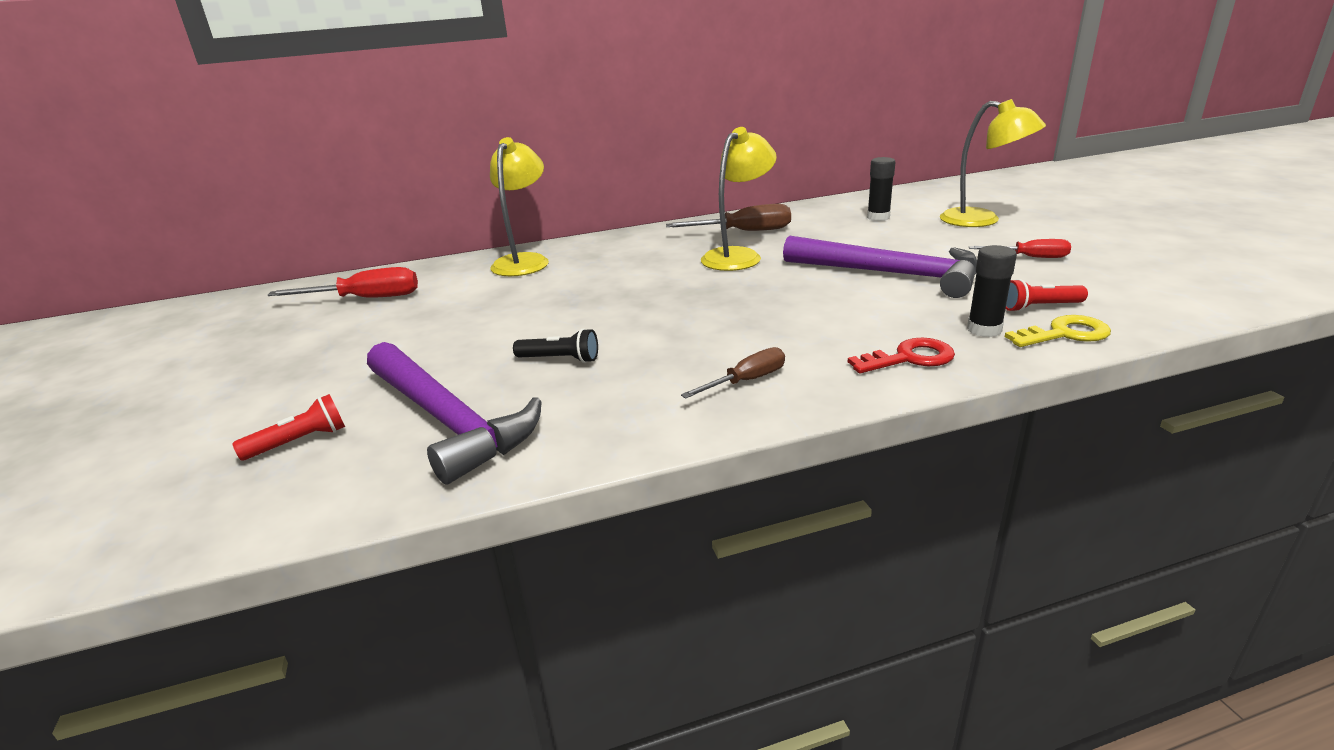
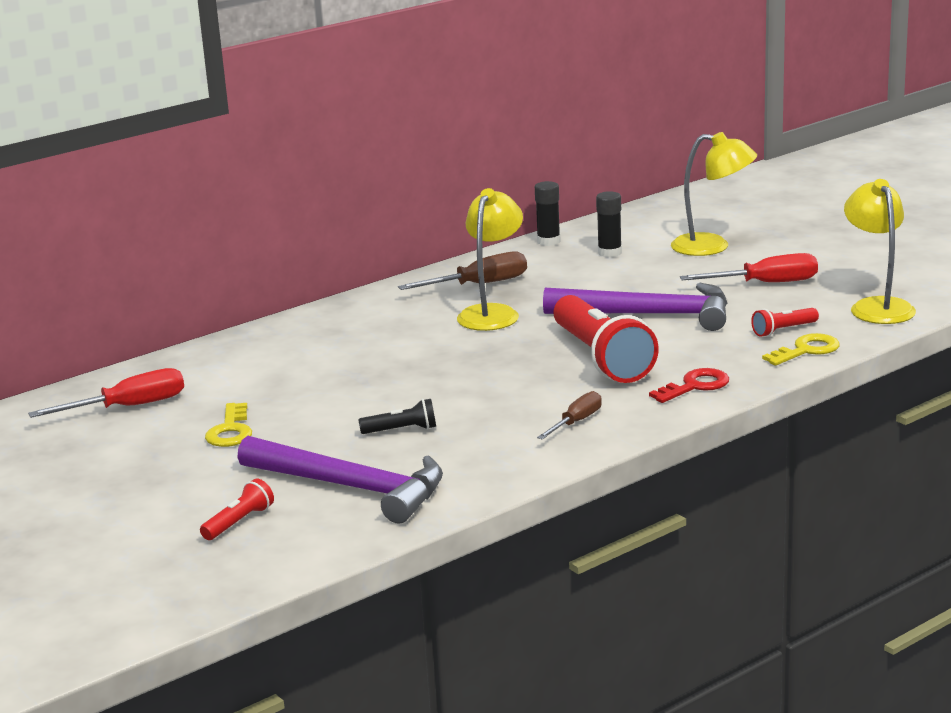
camera: 20 degrees left, 5 degrees down
(413, 334) = (230, 431): none -> yellow key
(524, 261) = (263, 346): yellow lamp -> yellow lamp (877, 306)
(817, 311) = (601, 358): none -> red flashlight
(984, 329) = (745, 355): black glue stick -> black glue stick (548, 241)
(1029, 257) = (765, 283): red screwdriver -> red screwdriver, size x1.56

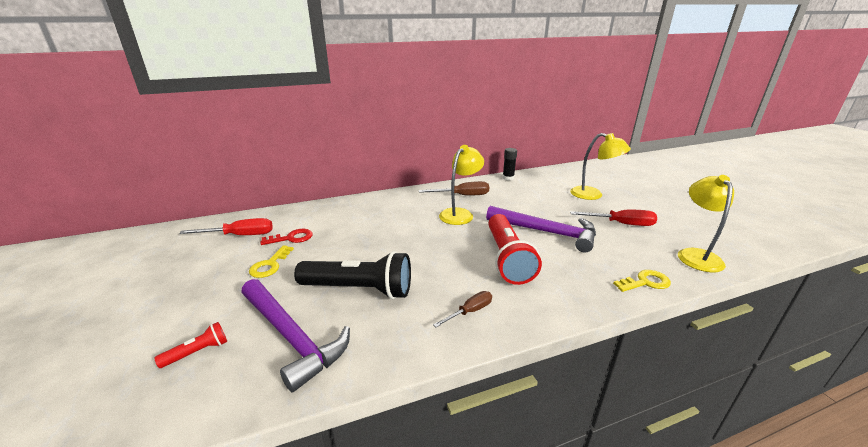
camera: 15 degrees right, 5 degrees up
(402, 430) = (359, 289): black flashlight -> black flashlight, size x2.28
(609, 253) = (536, 189): black glue stick -> none
(695, 386) = (561, 297): red key -> red key (292, 238)
(783, 330) = (629, 261): red flashlight -> none

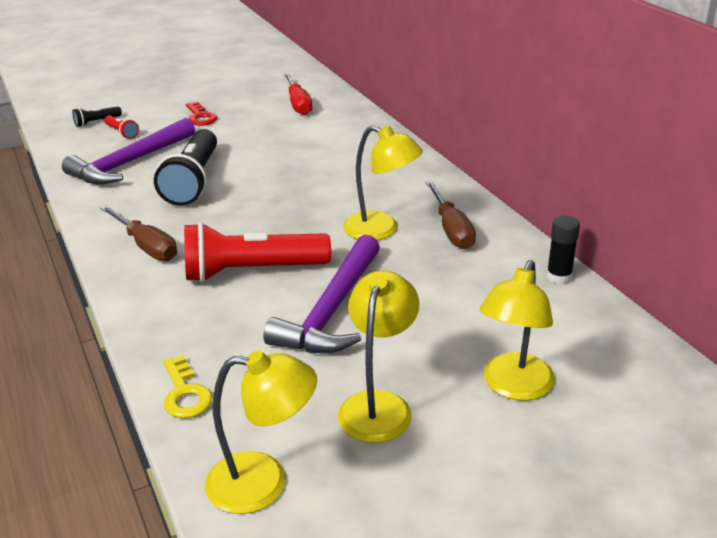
camera: 85 degrees right, 5 degrees up
(134, 384) = (96, 122): none -> black flashlight
(270, 265) = (240, 131): yellow key -> none
(292, 238) = (295, 129): red key -> red key (200, 117)
(470, 311) = (146, 246): brown screwdriver -> brown screwdriver, size x1.56
(621, 224) = (378, 405): red screwdriver -> yellow lamp

